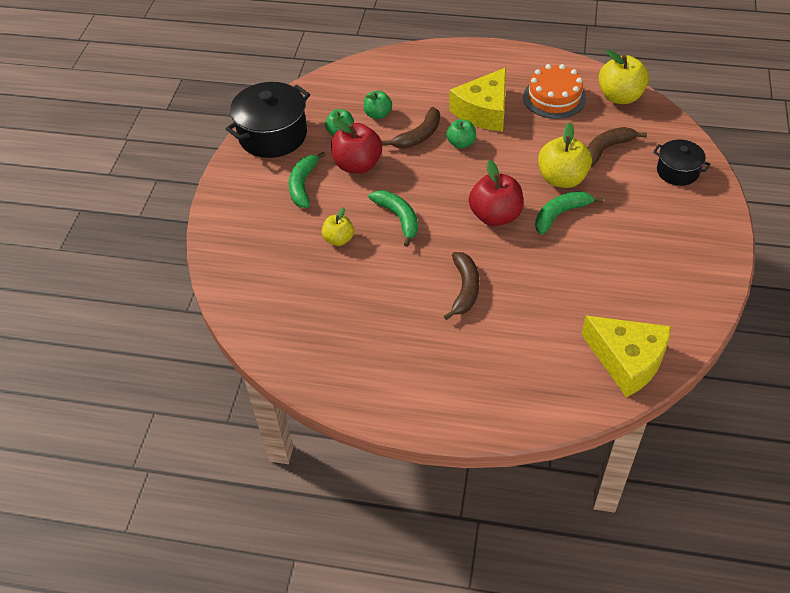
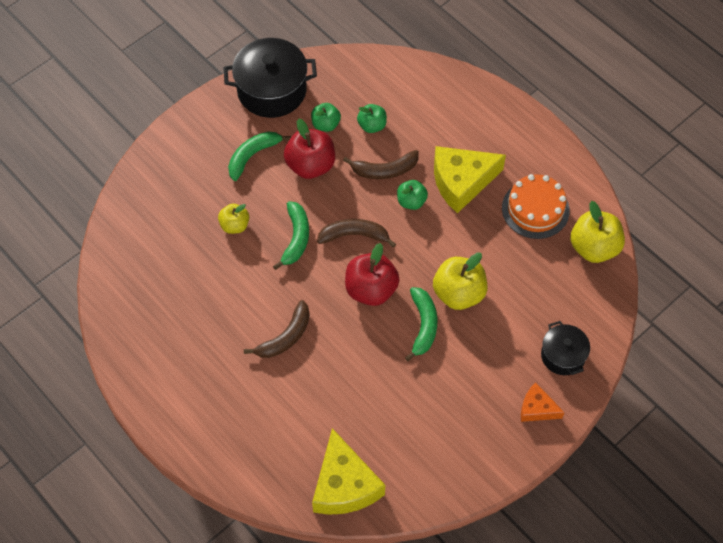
camera: 35 degrees right, 10 degrees up
(560, 214) = (423, 325): green banana -> green banana turned 90 degrees clockwise
(606, 149) = (526, 292): brown banana -> brown banana (354, 235)
(700, 214) = (537, 408): none -> orange cheese

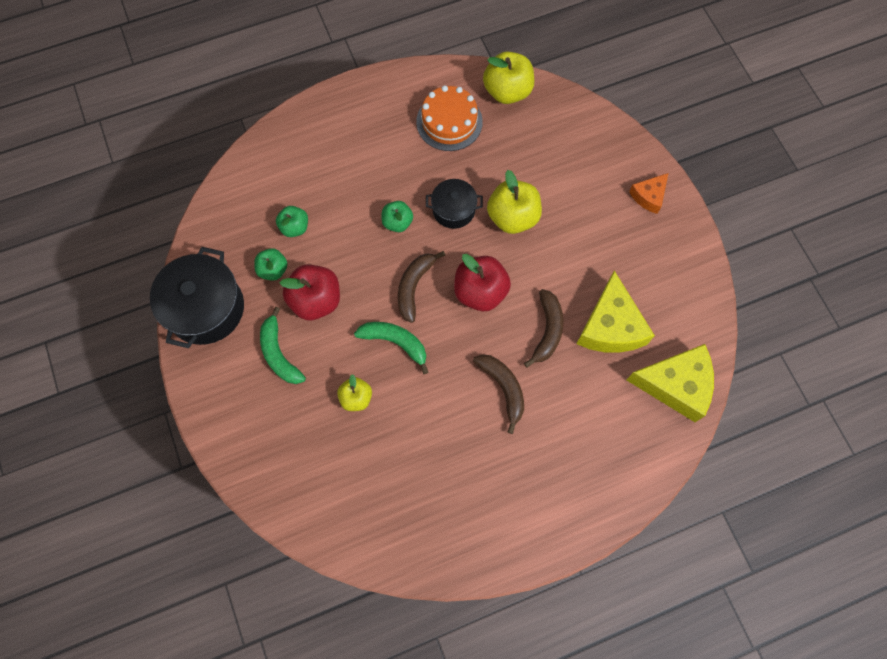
camera: 70 degrees left, 10 degrees up
(385, 170) = (352, 233): brown banana -> brown banana (547, 330)
(423, 325) = (535, 259): green banana -> none
(461, 182) = (394, 171): yellow cheese -> yellow cheese (610, 326)
(563, 355) = (604, 156): black pot -> black pot (453, 210)

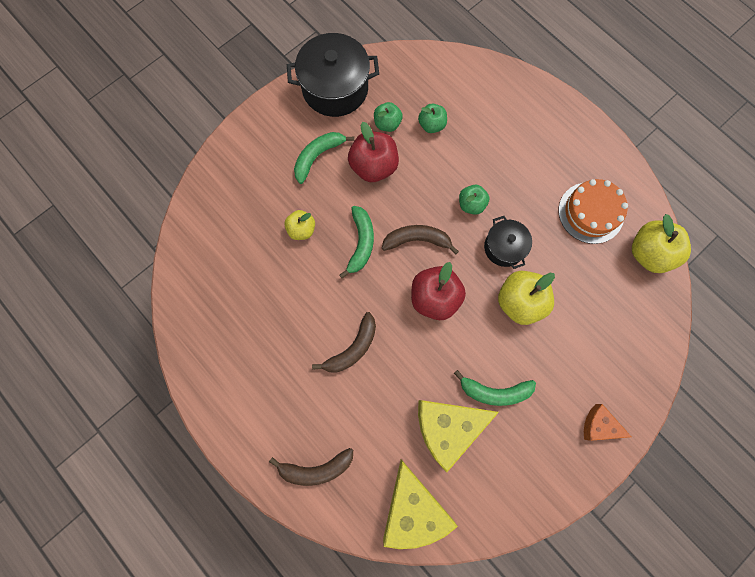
camera: 70 degrees right, 5 degrees up
(547, 330) = (421, 370): brown banana -> brown banana (316, 468)
(590, 272) = (494, 392): none -> green banana

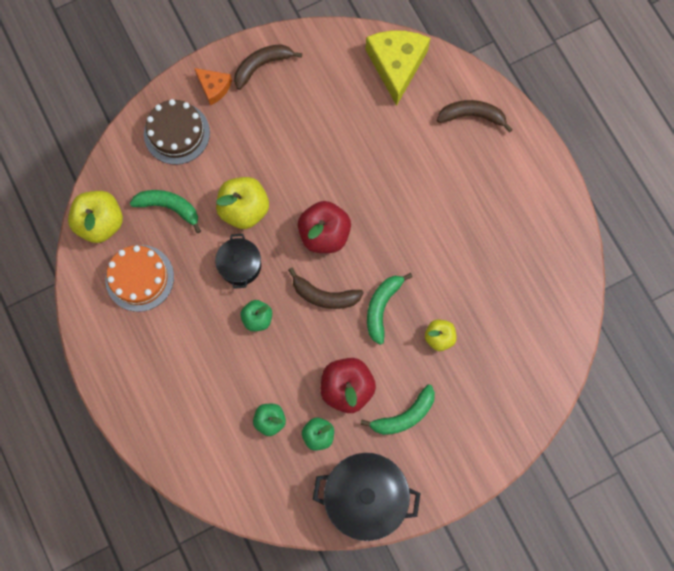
camera: 165 degrees left, 0 degrees up
(352, 348) = (415, 208): brown banana -> brown banana (262, 66)
(447, 427) = (347, 119): yellow cheese -> none
(494, 392) = (296, 137): green banana -> green banana (169, 207)
(616, 363) = (177, 133): none -> brown cake

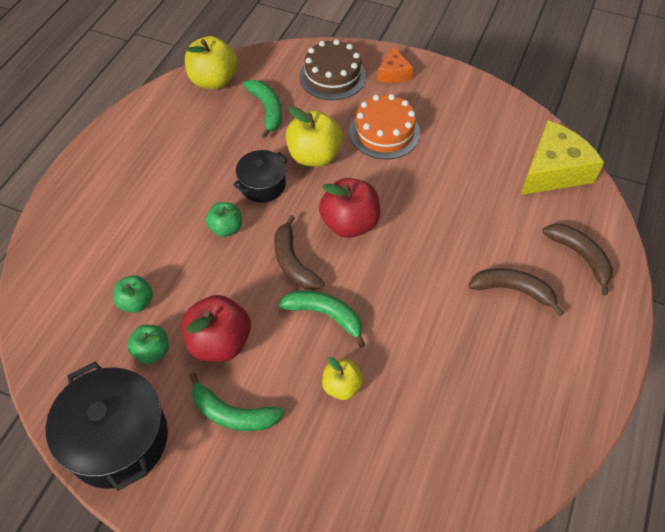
camera: 50 degrees right, 20 degrees down
(139, 278) = (189, 130): orange cake -> orange cake (384, 132)
(262, 66) = (445, 88): brown banana -> brown banana (513, 290)
(382, 307) = (325, 315): green banana -> green banana turned 45 degrees clockwise

